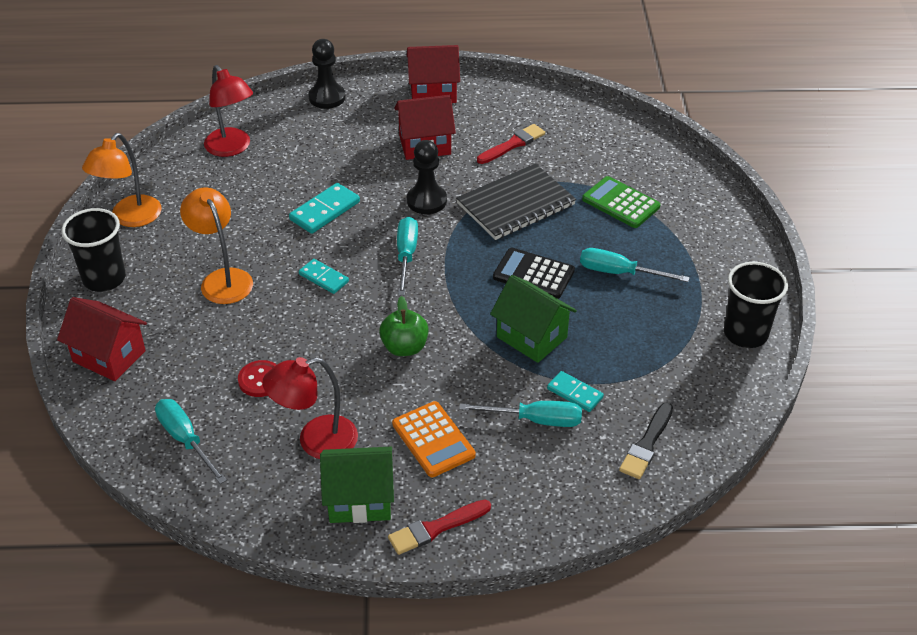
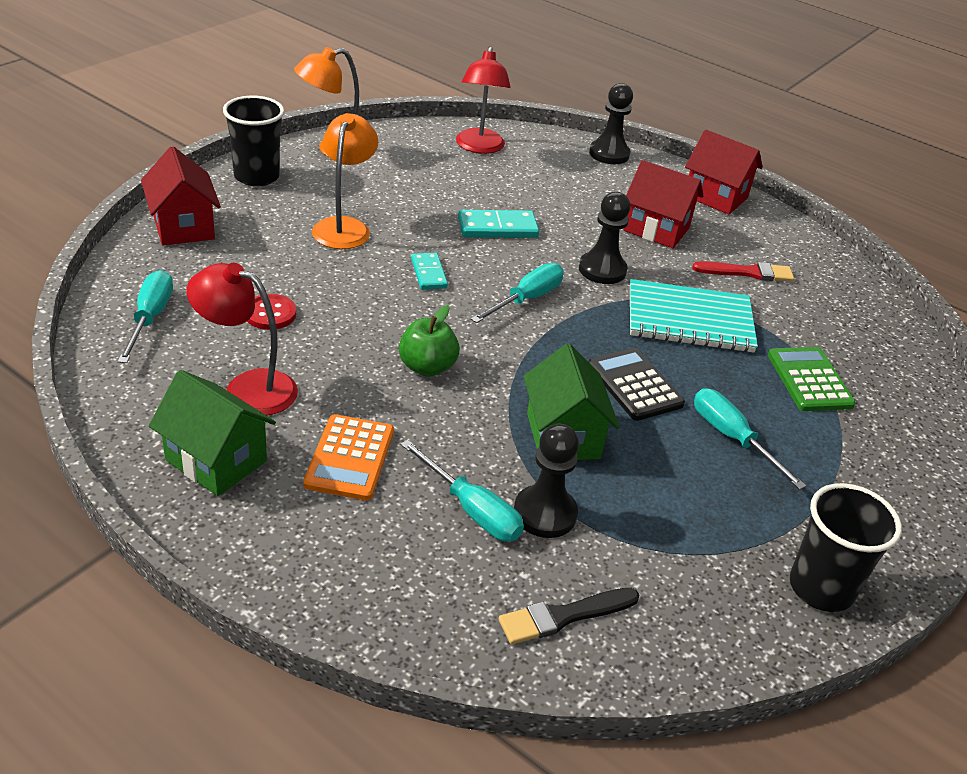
camera: 35 degrees right, 5 degrees down
(436, 528) = (247, 534): red brush -> none
(515, 204) = (689, 319): black notebook -> turquoise notebook
(575, 393) = (545, 513): turquoise domino -> black pawn

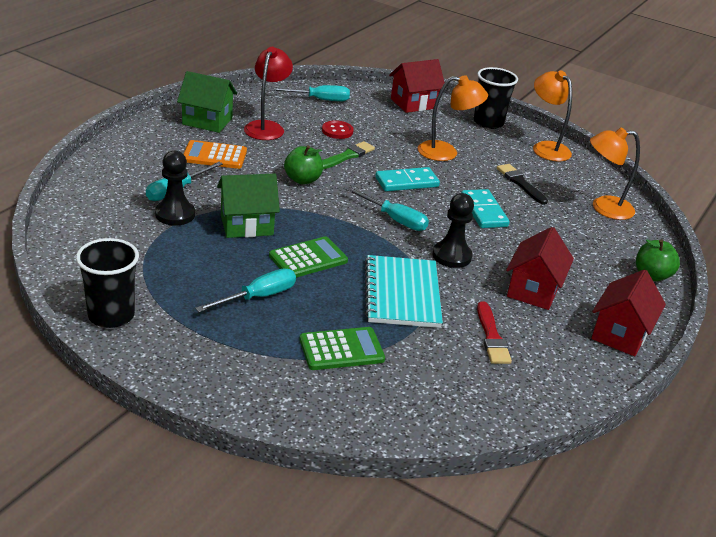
camera: 85 degrees right, 5 degrees down
(216, 460) = (207, 121): green house -> green house turned 75 degrees clockwise
(353, 315) = (347, 156): none -> green brush
(428, 273) = (406, 182): turquoise domino -> turquoise domino, size x1.50
(479, 147) = (603, 208): red lamp -> orange lamp
(563, 616) = (95, 216): black brush -> black brush (520, 183)
(609, 154) = (652, 275): black pawn -> green apple
(634, 385) = (308, 258): black calculator -> green calculator

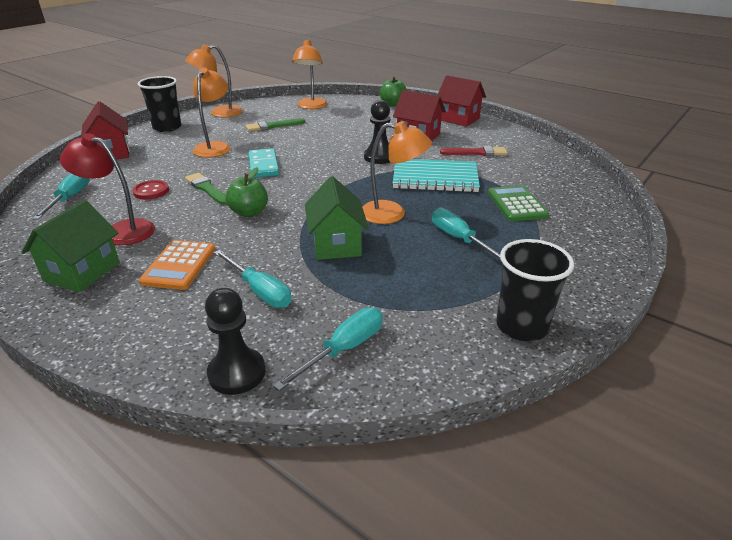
camera: 80 degrees left, 0 degrees up
(175, 214) = (314, 290): black pawn -> black pawn (237, 373)
(308, 258) = (392, 214): green calculator -> orange lamp
(394, 219) = (326, 174): turquoise screwdriver -> turquoise screwdriver (344, 349)
(483, 211) = (314, 141): turquoise domino -> none
(520, 183) = (273, 126): black brush -> green brush

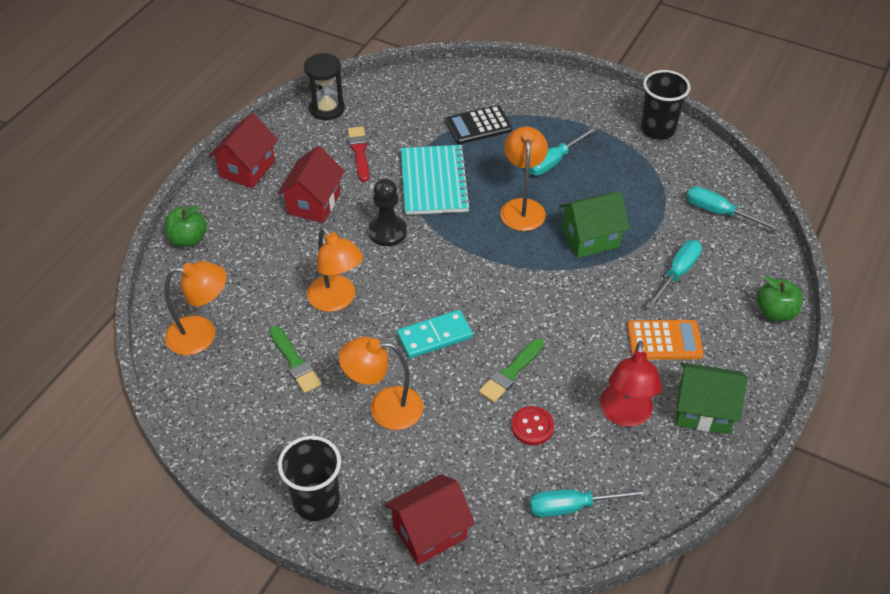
camera: 100 degrees left, 15 degrees up
(219, 113) = (241, 451): orange lamp -> orange lamp (337, 300)
(237, 373) = (767, 262): black pawn -> none
(249, 212) = (553, 317): green apple -> green apple (775, 312)
(516, 204) = (478, 125): green calculator -> black calculator
(532, 144) = (327, 109): none -> black hourglass

